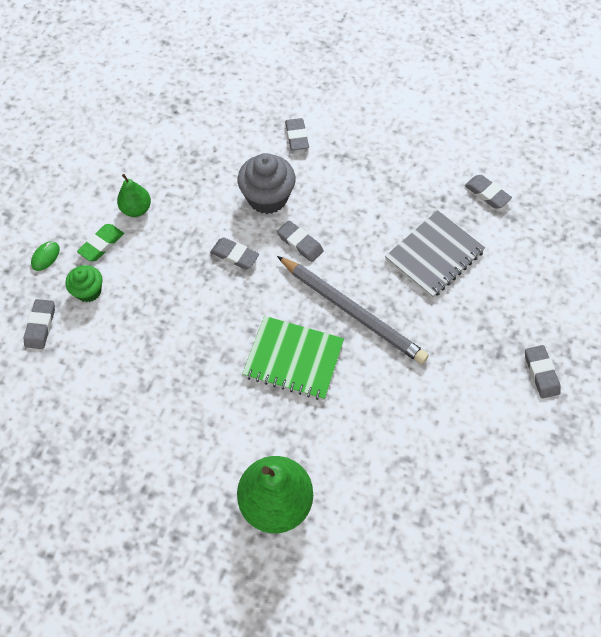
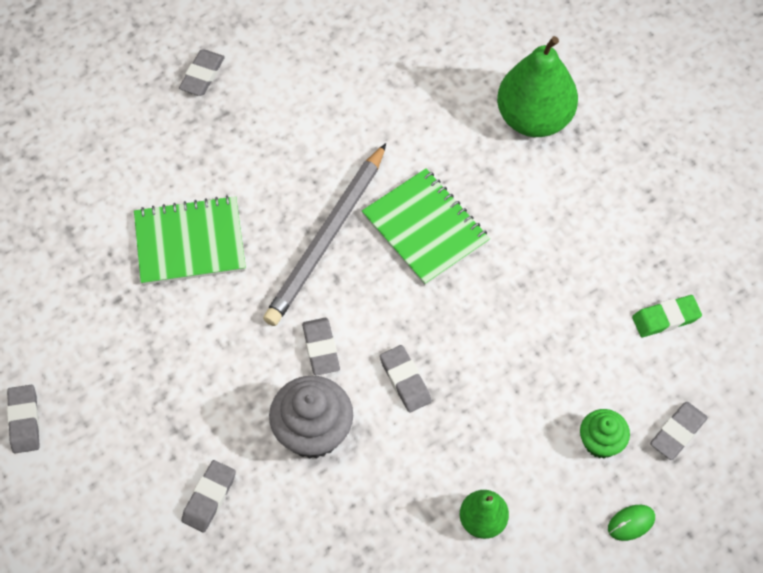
camera: 145 degrees left, 0 degrees up
(101, 244) = (553, 496): green eraser -> green eraser (665, 318)
(352, 311) = (327, 238): grey pencil -> grey pencil turned 135 degrees counterclockwise
(434, 255) = (190, 243): grey notebook -> green notebook
(487, 194) = (64, 273): grey eraser -> grey eraser (24, 421)

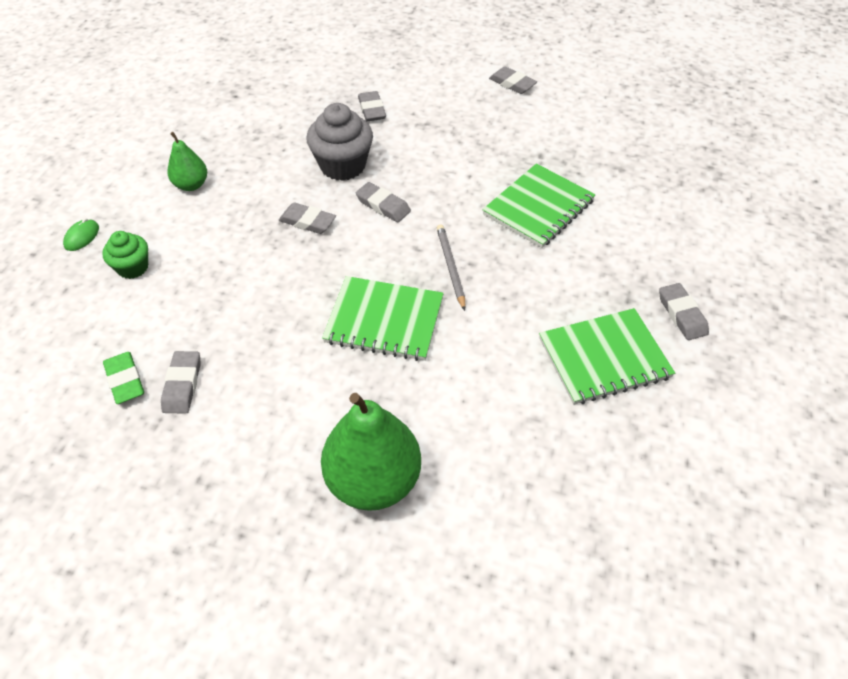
camera: 140 degrees right, 10 degrees down
(296, 86) = (604, 358): none -> green notebook
(327, 238) = (450, 267): grey pencil -> grey pencil, size x0.52
(665, 318) = (125, 380): green eraser -> green eraser turned 60 degrees counterclockwise
(677, 432) = (72, 307): grey eraser -> grey eraser (182, 385)

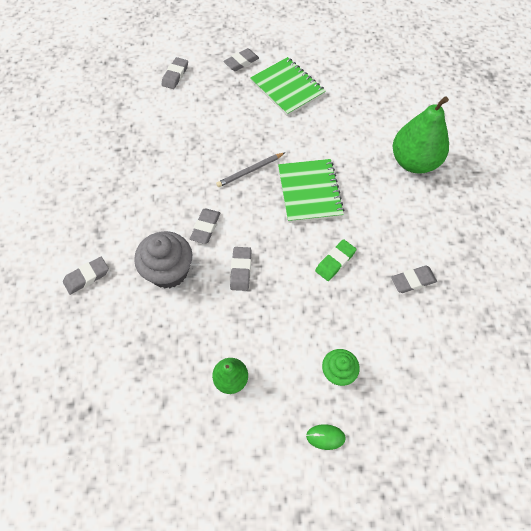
camera: 110 degrees left, 10 degrees up
(125, 380) = (429, 317): green eraser -> green eraser (335, 261)
(512, 84) = (27, 186): grey eraser -> grey eraser (175, 75)
(538, 207) = (176, 139): green notebook -> none

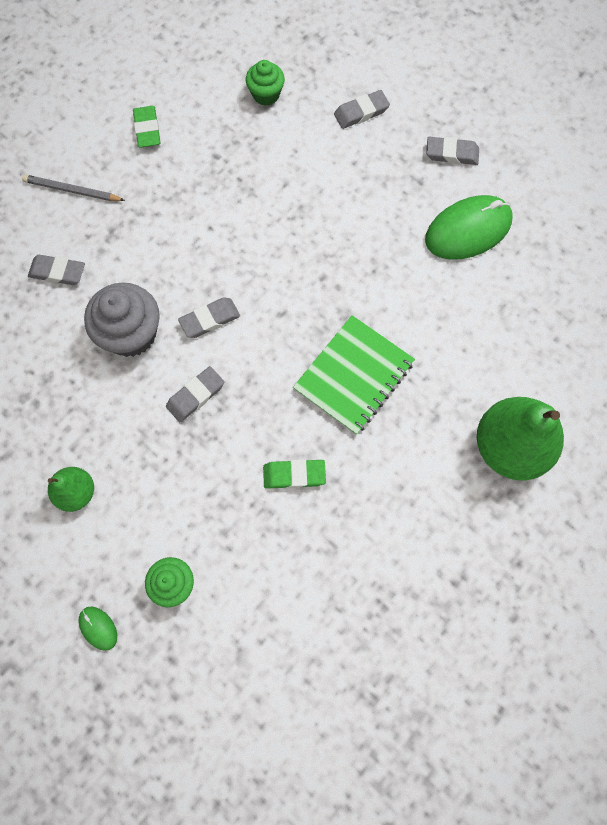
camera: 45 degrees right, 10 degrees up
(62, 165) = (147, 129): none -> green eraser
(114, 102) = (266, 94): none -> green cupcake
(250, 171) = (318, 296): grey pencil -> grey pencil (72, 191)
(287, 88) = (468, 230): green notebook -> green mouse
(413, 281) = (349, 571): grey eraser -> none

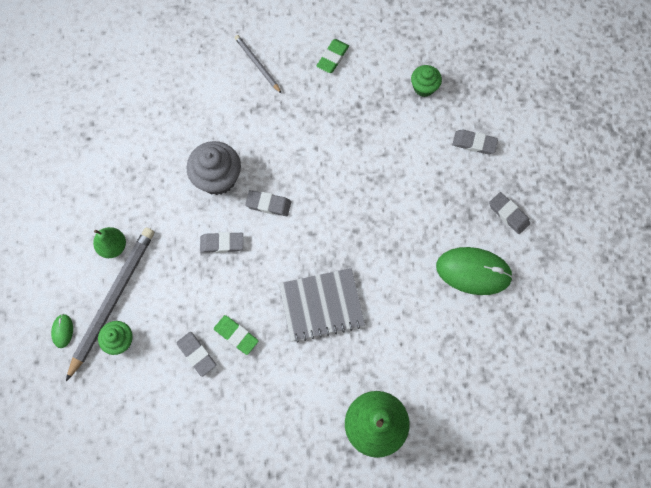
camera: 40 degrees right, 0 degrees up
(57, 272) = (208, 109): grey eraser -> grey eraser (196, 354)
(126, 548) = (112, 300): none -> grey pencil
(353, 376) = (321, 305): green notebook -> grey notebook

